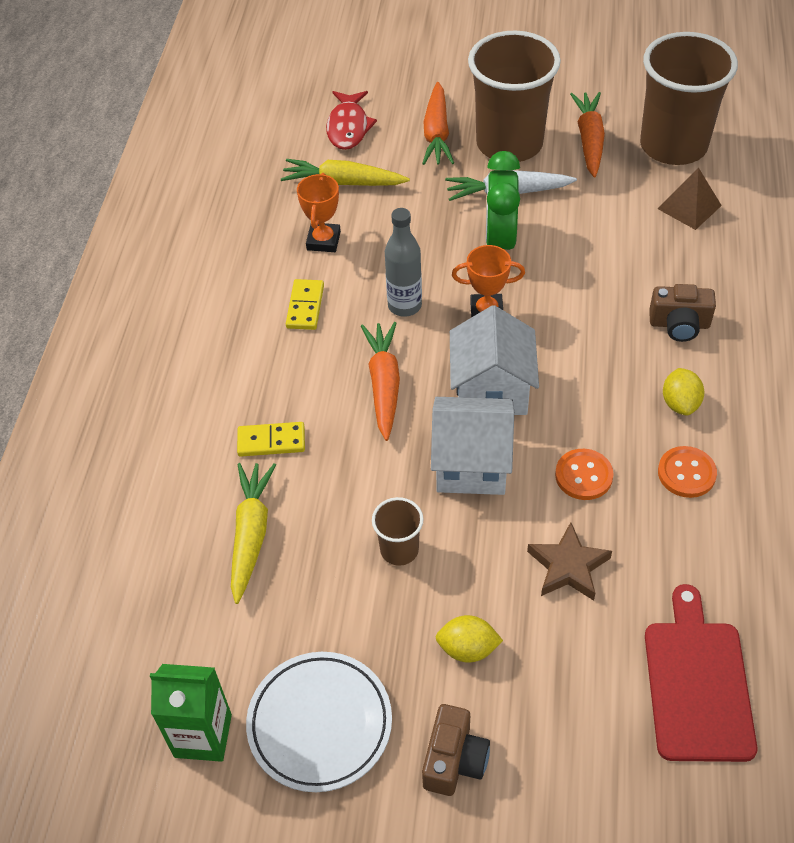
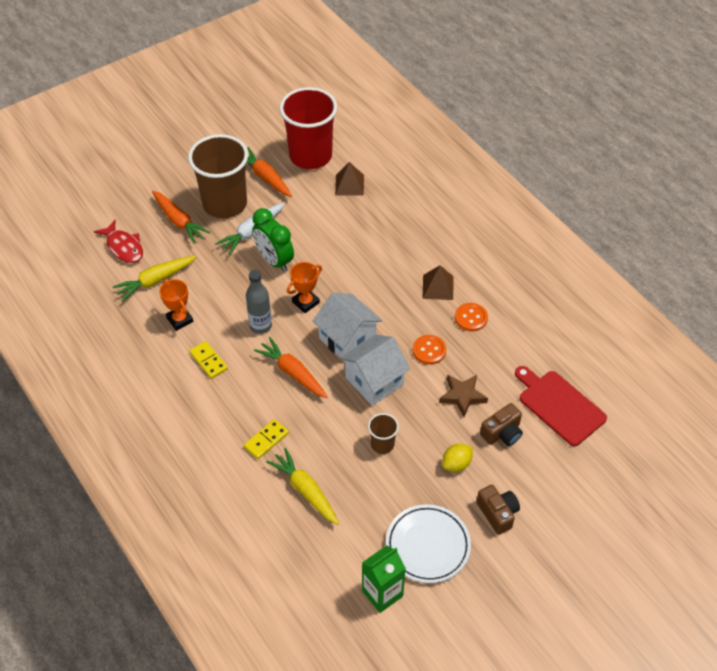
camera: 45 degrees left, 0 degrees up
(673, 146) = (310, 156): brown cup -> red cup
(679, 324) = (401, 249): brown camera -> brown camera (502, 433)
(680, 403) = (438, 287): yellow lemon -> brown pyramid

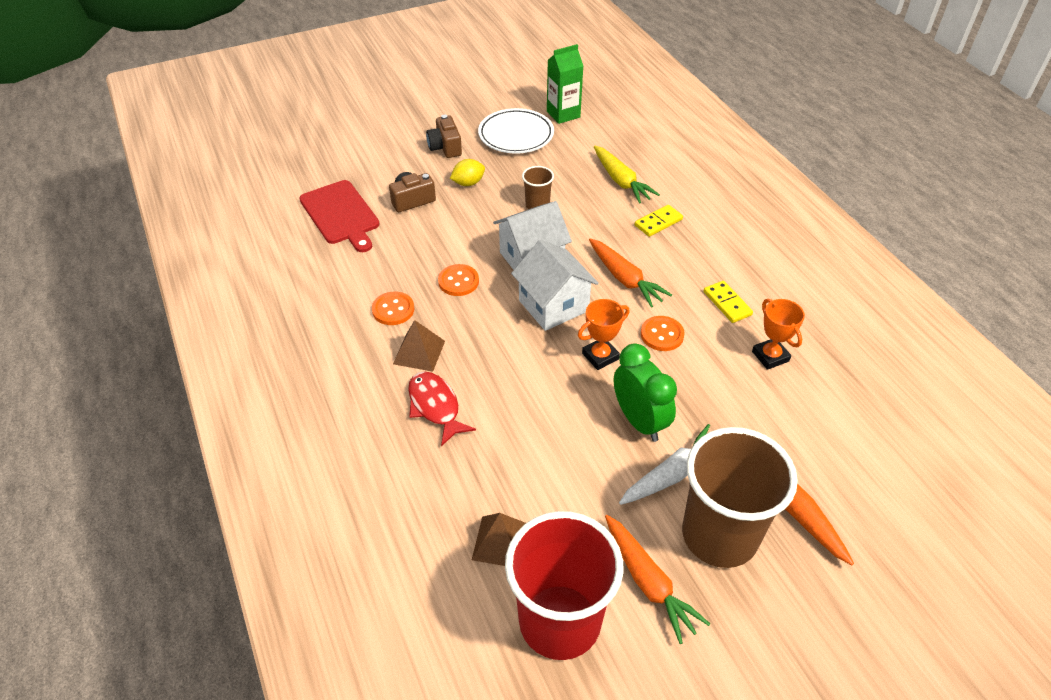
camera: 170 degrees left, 5 degrees down
(124, 247) = (876, 476): red fish -> red fish (435, 406)
(155, 281) = (814, 415): yellow carrot -> none
(260, 326) = (662, 335): grey bottle -> orange button
(462, 396) = (438, 234): brown star -> none

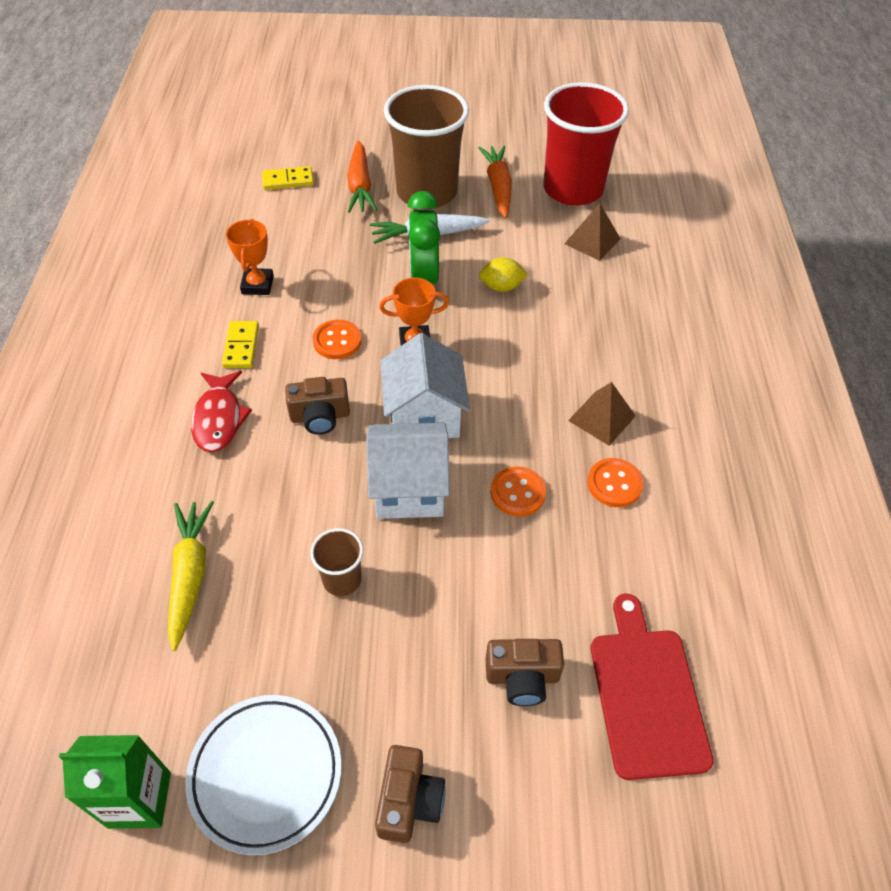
camera: 155 degrees left, 5 degrees up
(435, 406) = (605, 356): red fish -> red fish (219, 419)
(468, 183) = (416, 678): yellow lemon -> yellow lemon (501, 287)
(625, 279) = (320, 416): orange carrot -> brown camera
(658, 222) = (210, 479): yellow domino -> yellow domino (288, 180)

